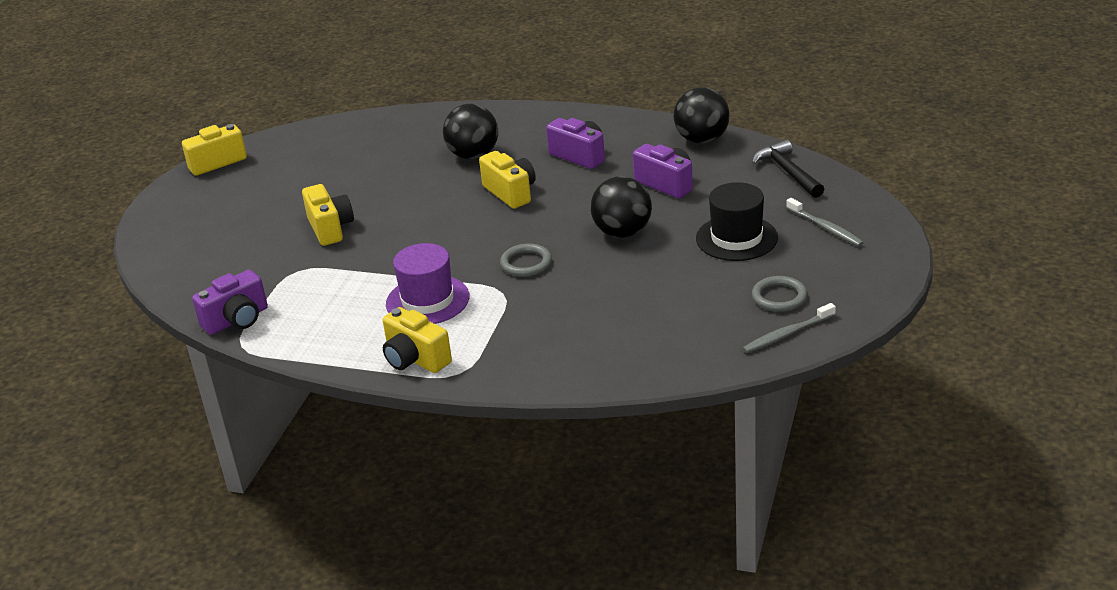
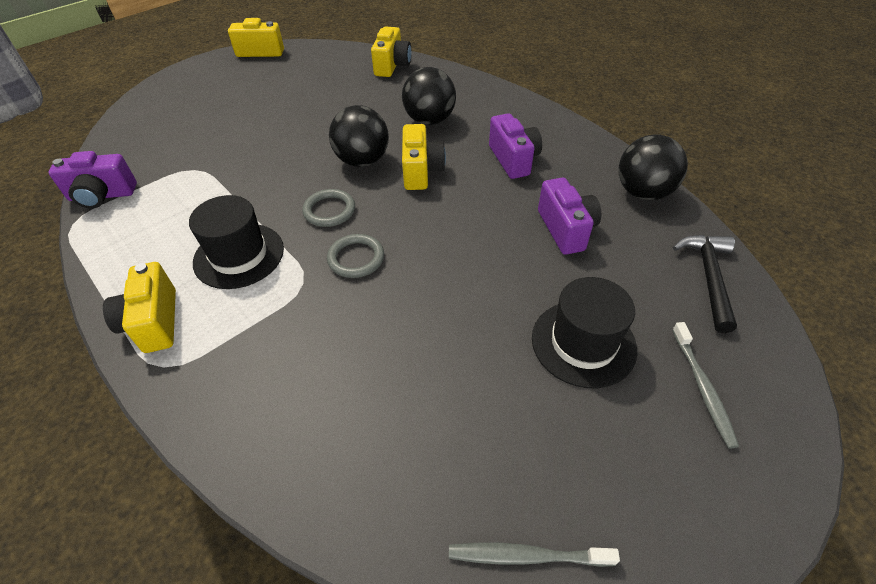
camera: 30 degrees right, 15 degrees up
(330, 228) = (260, 140): yellow camera -> yellow camera (392, 66)
(427, 300) = (239, 255): purple hat -> black hat
(622, 232) = (473, 268): black ball -> black ball (362, 161)
(779, 297) = (565, 474): grey ring -> grey ring (329, 210)

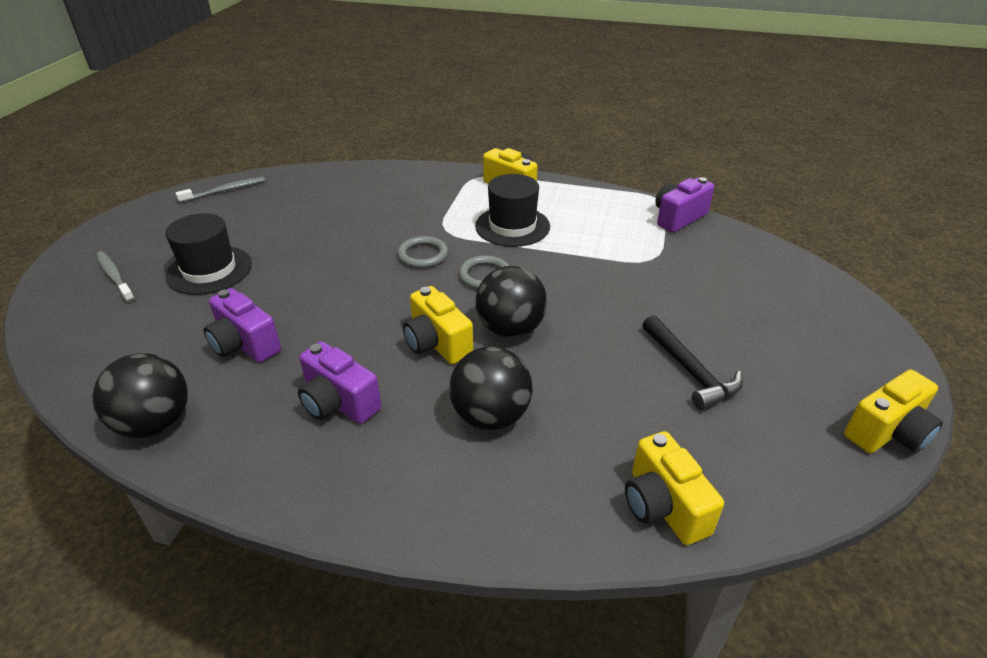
camera: 145 degrees right, 10 degrees down
(708, 277) = (89, 353): black hammer -> black hammer (690, 371)

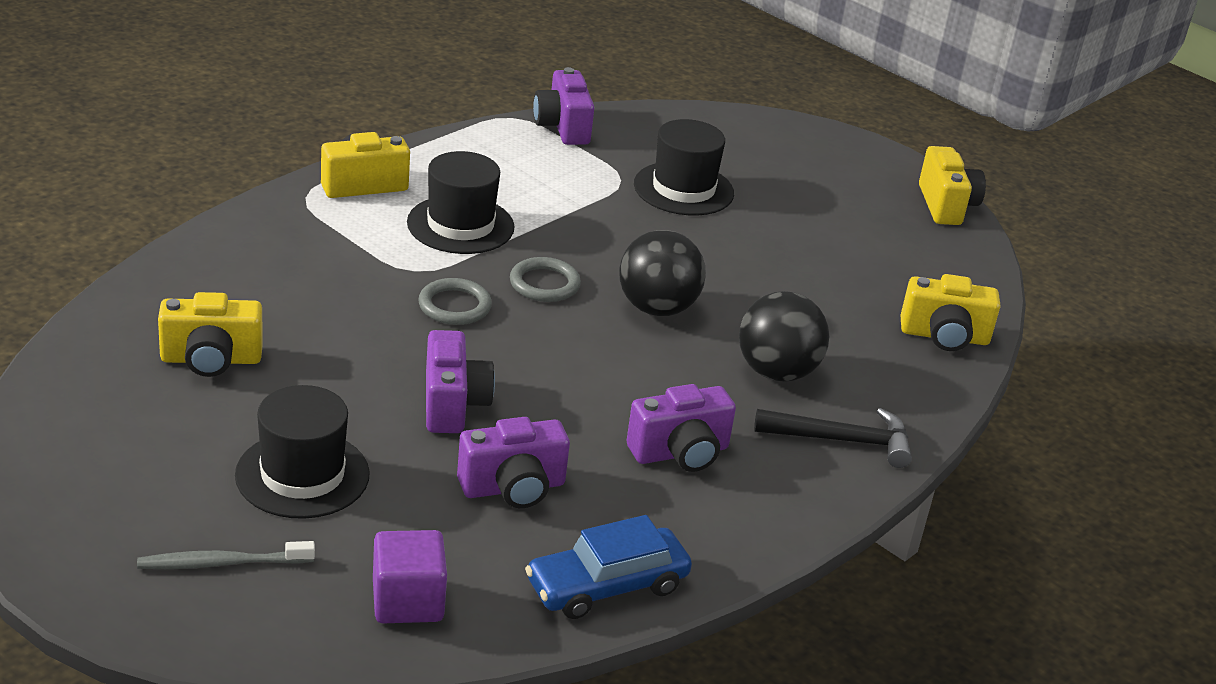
camera: 65 degrees left, 5 degrees down
(104, 347) = (408, 601): none -> purple cube
(155, 423) = (607, 585): black ball -> blue car
(225, 191) = (62, 405): grey toothbrush -> none
(317, 291) = (453, 404): none -> purple camera
(437, 343) = (638, 360): yellow camera -> yellow camera (211, 359)
(680, 287) = (683, 189): none -> black hat
(690, 371) = (807, 247): black hammer -> black hammer (842, 440)

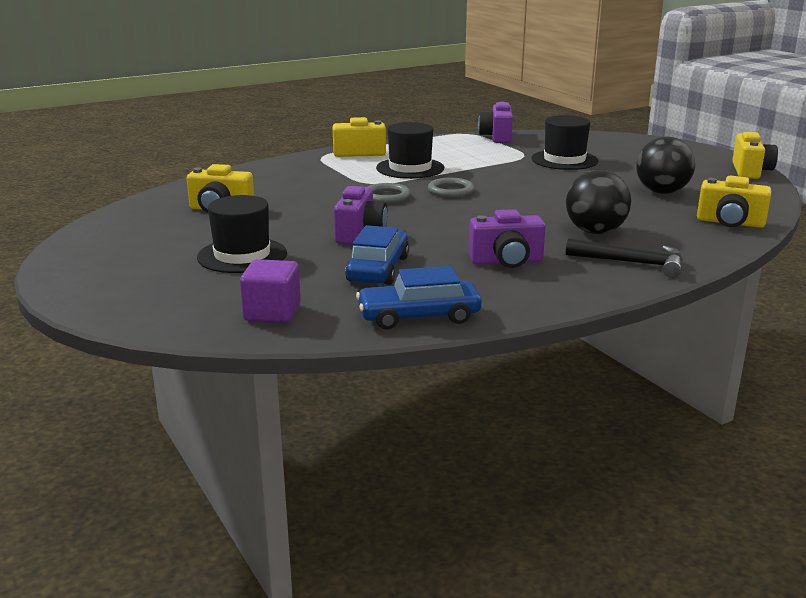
camera: 20 degrees right, 10 degrees down
(222, 563) = (163, 287): grey toothbrush -> none
(513, 488) = (378, 269): purple camera -> blue car
(657, 308) = (522, 203): black ball -> black ball (661, 192)

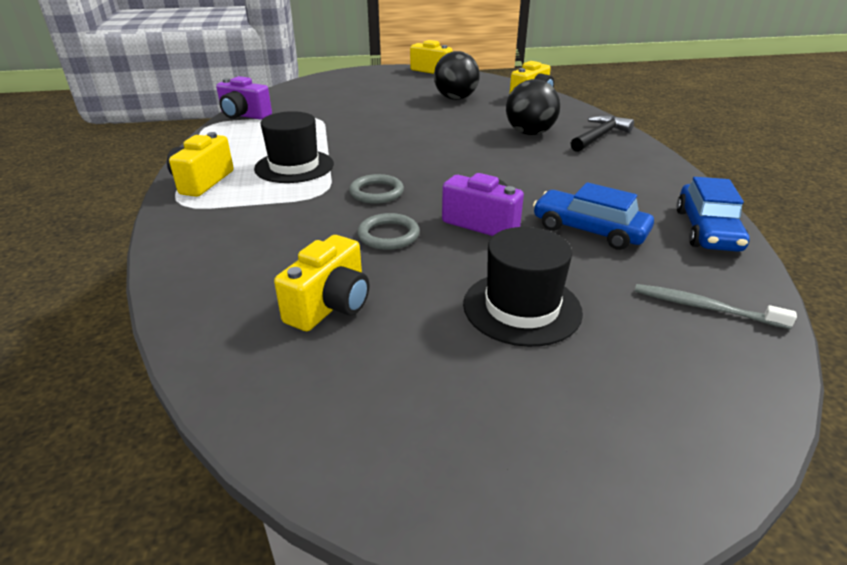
camera: 70 degrees left, 10 degrees up
(272, 312) = (704, 307): purple cube -> grey toothbrush
(451, 191) = (386, 162): grey ring -> grey ring (388, 235)
(506, 261) = (584, 174): purple camera -> none
(564, 160) = (346, 108): black hat -> none

